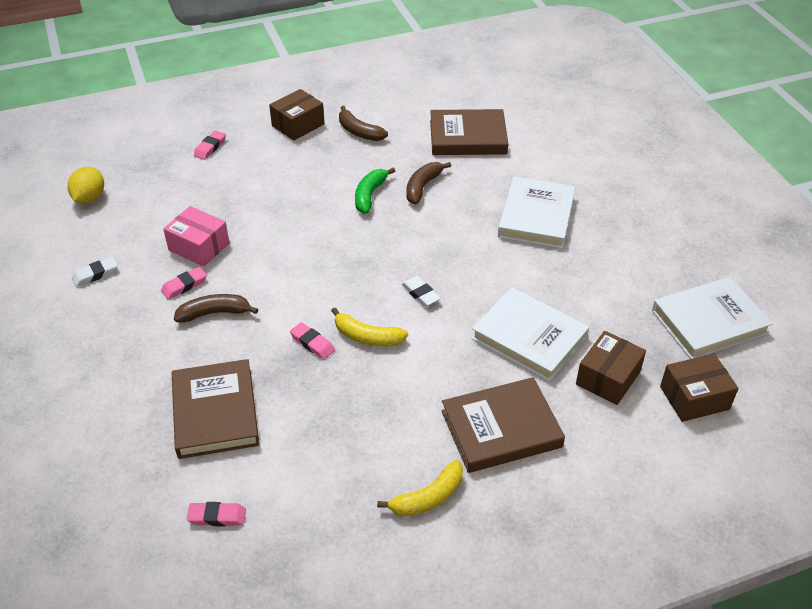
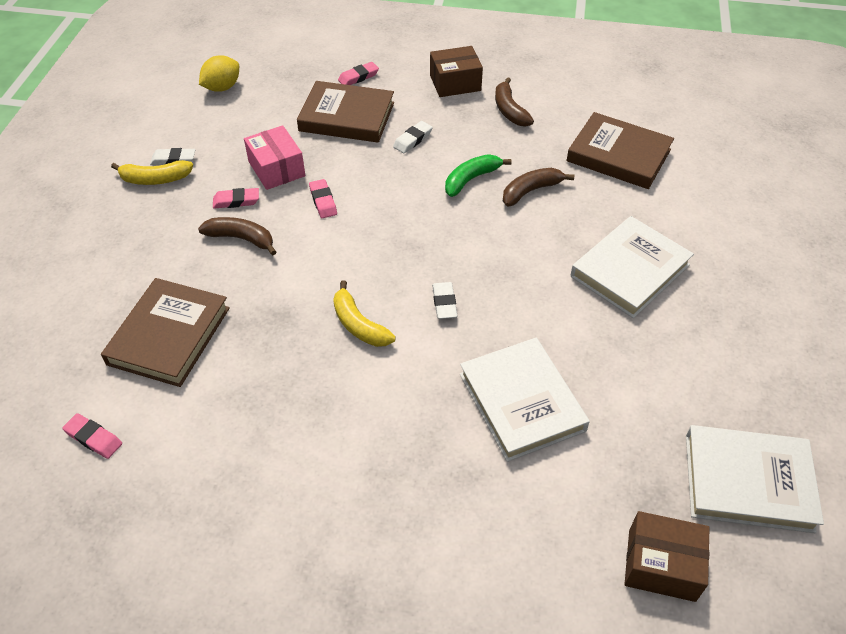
camera: 30 degrees right, 5 degrees up
(298, 182) = (412, 140): none -> white eraser
(312, 343) = (303, 308): pink eraser -> pink eraser (323, 201)
(428, 497) = (289, 524): yellow banana -> yellow banana (155, 179)
(501, 429) = (416, 488): brown book -> brown book (347, 117)
(608, 378) = (575, 490): brown box -> none

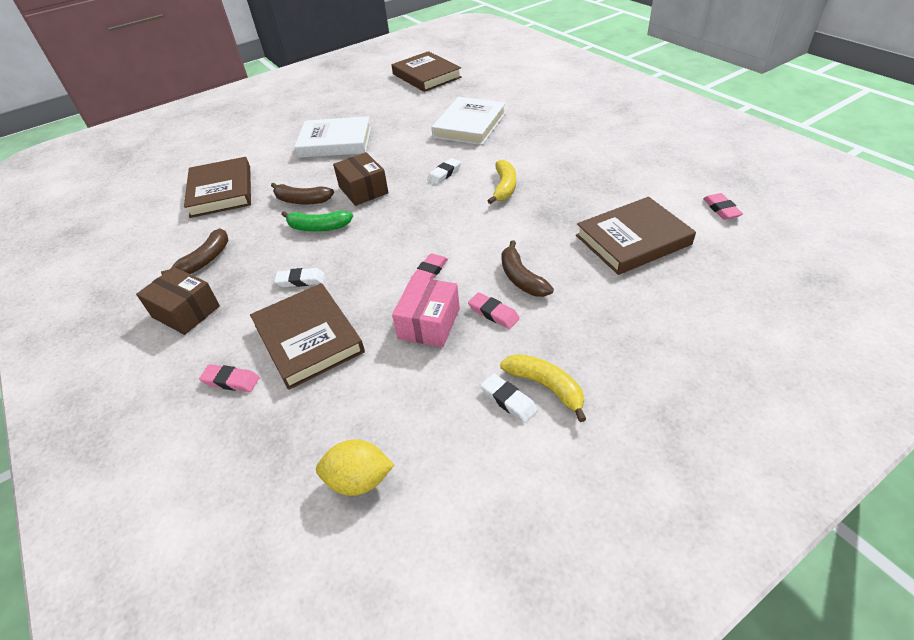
camera: 130 degrees left, 5 degrees down
(661, 564) = (491, 74): brown box -> brown box (363, 190)
(748, 482) = (426, 76): white book -> brown book

